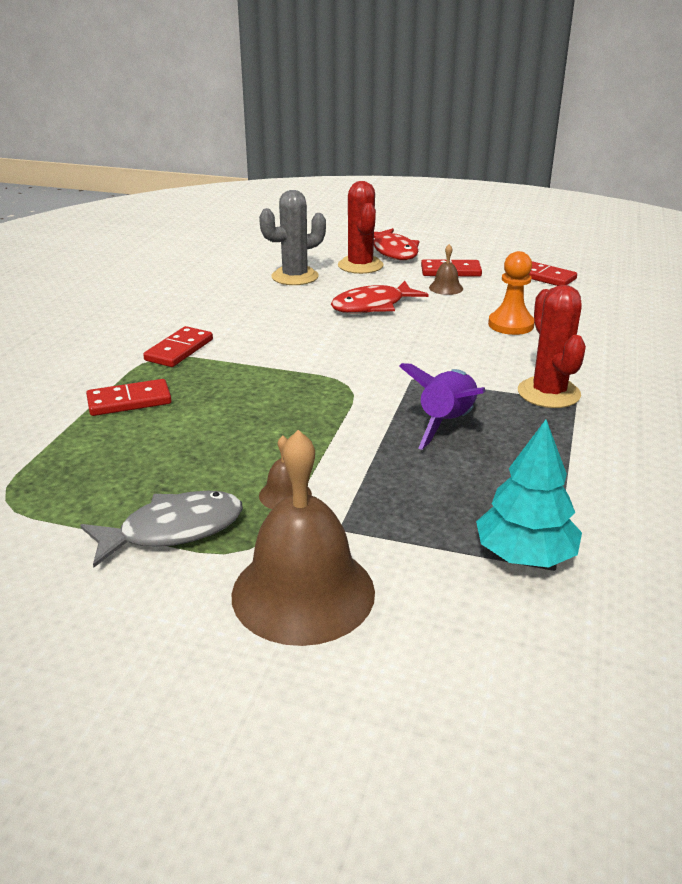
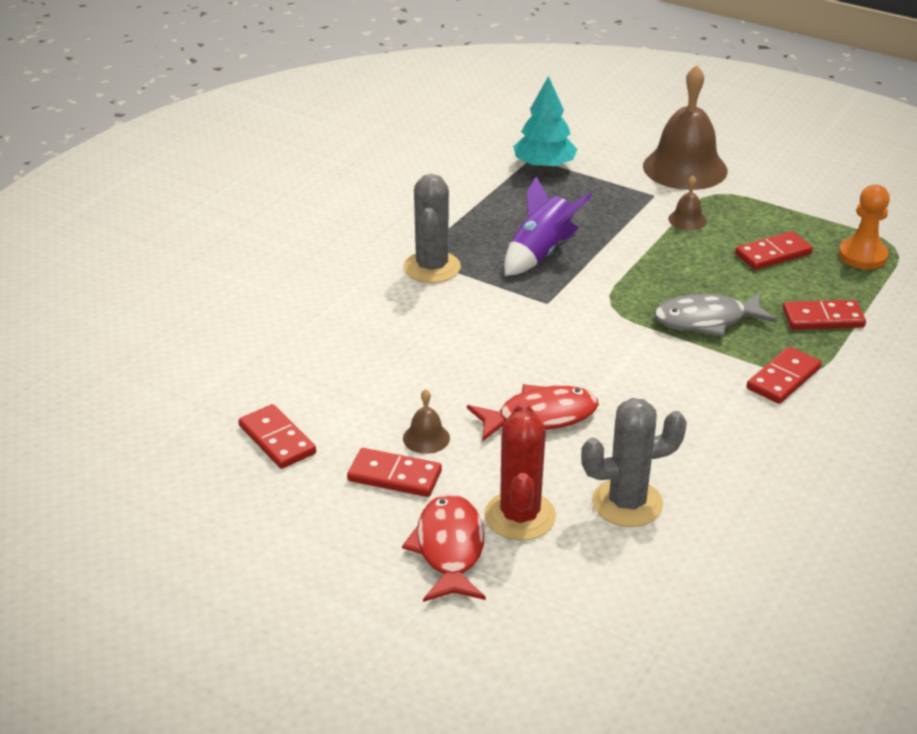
camera: 165 degrees left, 5 degrees up
(172, 463) = (773, 254): none -> red domino
(173, 530) = (766, 209): grey fish -> grey fish (706, 320)
(511, 325) = (396, 356): orange pawn -> orange pawn (862, 256)
(548, 393) = (432, 267): red cactus -> grey cactus

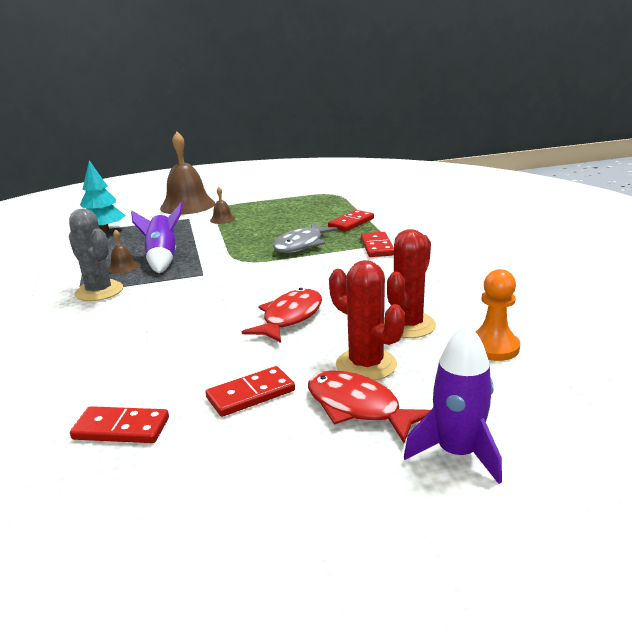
camera: 45 degrees left, 10 degrees down
(426, 438) = (237, 364): brown bell -> brown bell (123, 267)
(453, 640) = (457, 453): none -> purple rocket
(627, 503) = (408, 325): grey cactus -> red cactus
(773, 254) = (286, 214): red domino -> none
(862, 256) = (326, 201): orange pawn -> orange pawn (493, 347)

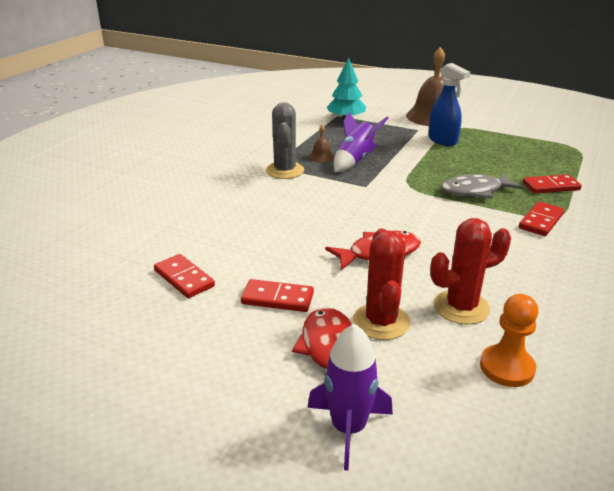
camera: 40 degrees right, 5 degrees up
(222, 219) = (442, 140): brown bell -> blue spray bottle

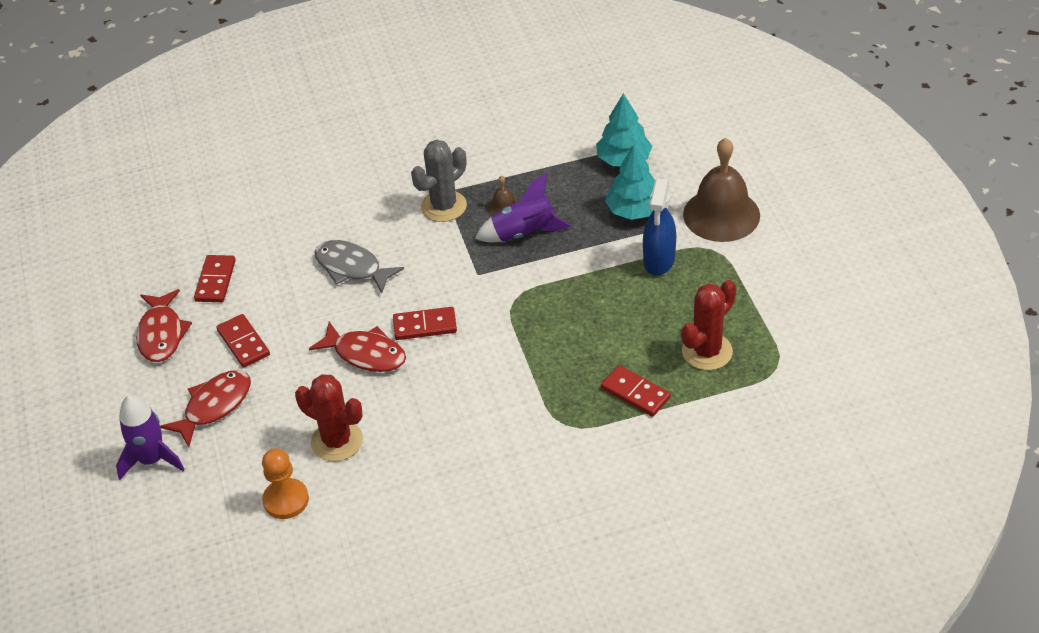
camera: 50 degrees right, 15 degrees up
(192, 335) = (161, 334): none -> red fish
(381, 322) = (272, 411): red cactus -> red cactus (707, 351)
(391, 131) = (634, 211): none -> turquoise tree
(475, 191) = (557, 348): grey fish -> grey fish (352, 268)
(541, 221) = (543, 420): red domino -> red domino (425, 326)

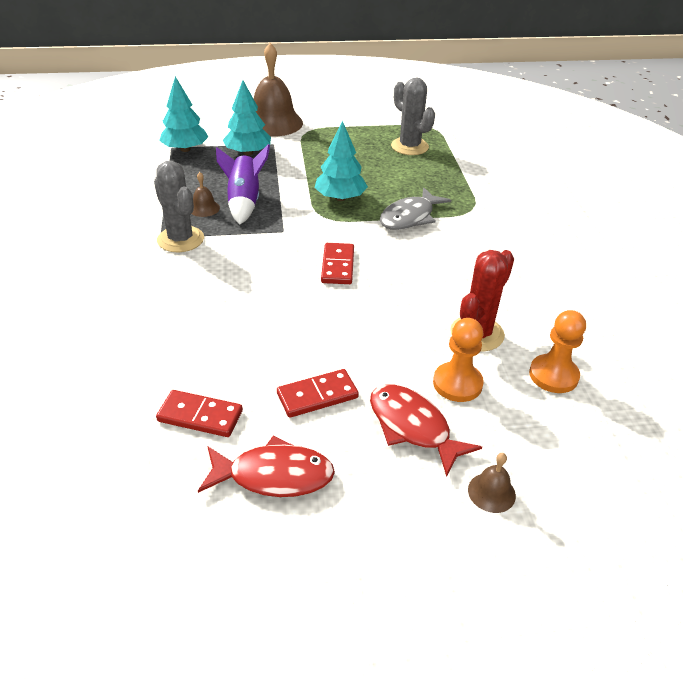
camera: 85 degrees left, 5 degrees down
(152, 459) = (491, 492): purple rocket -> brown bell
(267, 431) = (457, 383): none -> orange pawn
(352, 268) = (235, 304): grey fish -> grey fish (410, 217)
(365, 354) = (363, 305): red fish -> none
(556, 306) = (340, 198): none -> turquoise tree
(635, 393) = (444, 177): red domino -> none
(659, 260) = (309, 151): blue spray bottle -> none
(707, 351) = (409, 146): red cactus -> grey cactus

